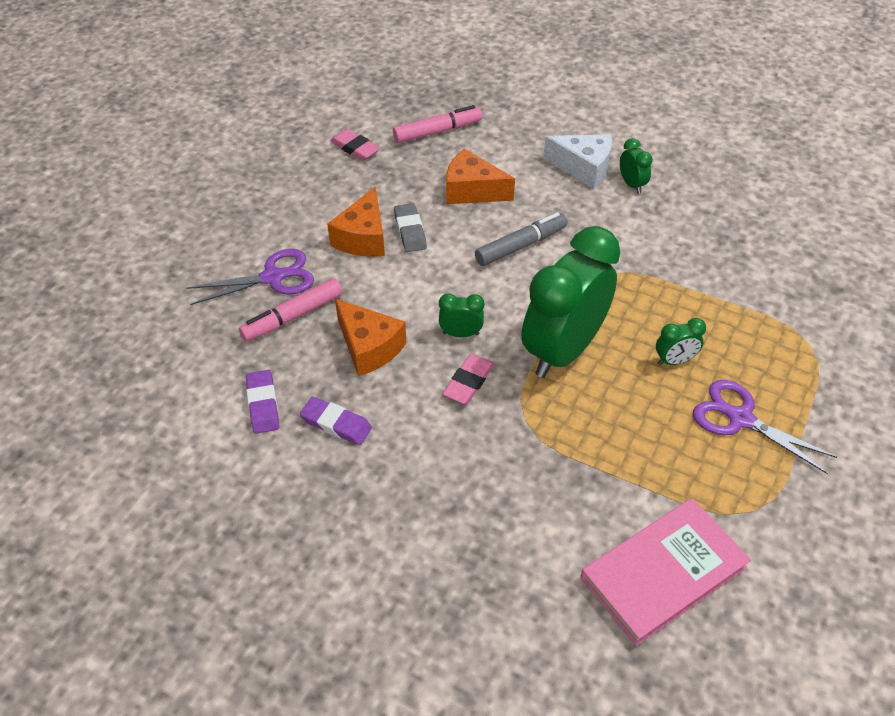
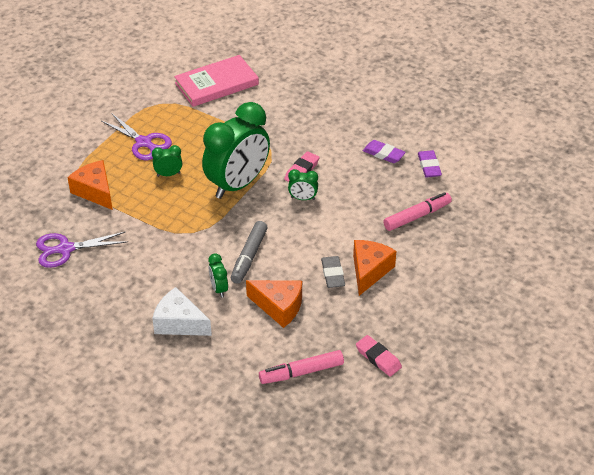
camera: 175 degrees left, 5 degrees down
(273, 277) = (435, 244): purple scissors -> purple scissors (65, 249)
(369, 347) = (364, 194): orange cheese -> orange cheese (95, 191)
(521, 245) = (249, 257): grey marker -> grey marker turned 45 degrees counterclockwise
(631, 184) = (144, 304): green clock -> green clock (219, 289)

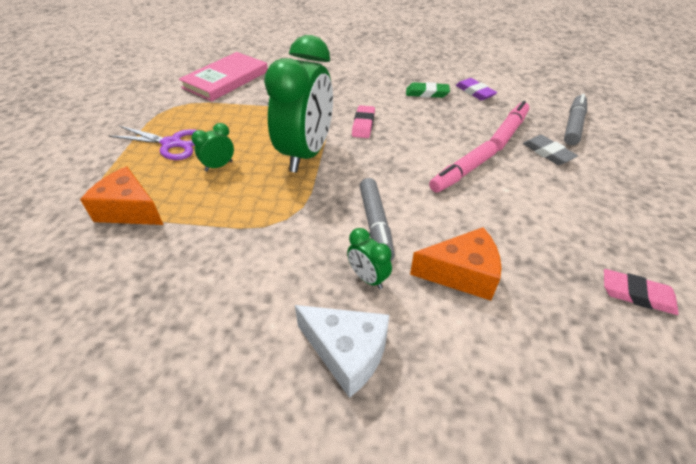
camera: 25 degrees left, 0 degrees up
(65, 249) = (110, 301): purple scissors -> none
(179, 323) = (347, 353): white cheese -> white cheese turned 150 degrees counterclockwise
(301, 372) = (573, 359): pink marker -> pink marker (462, 173)
(303, 198) = (385, 148): green clock -> none
(332, 274) = (485, 212): grey eraser -> grey eraser (547, 153)
(369, 271) = (519, 195): orange cheese -> none
(383, 154) = (427, 93): purple eraser -> green eraser
(482, 228) = (573, 125): none -> grey marker

